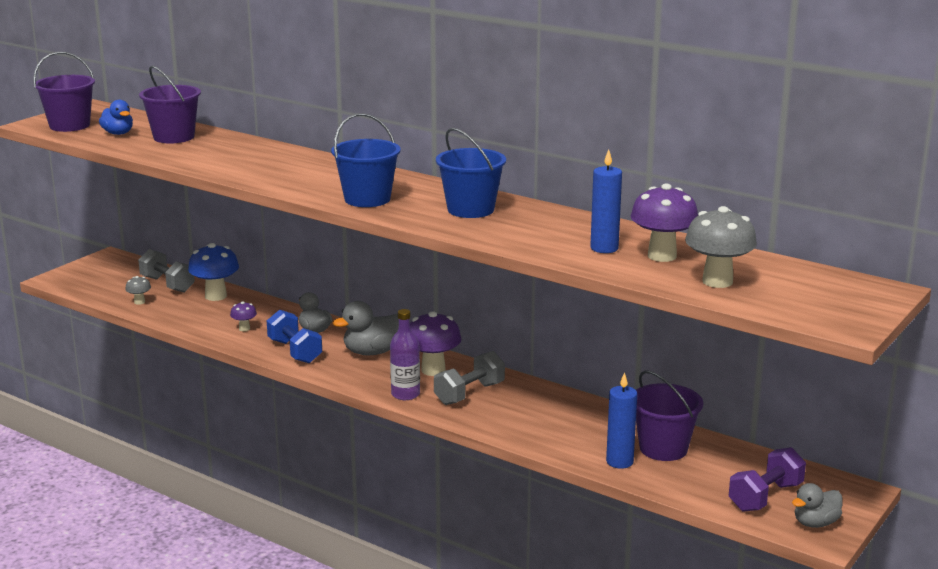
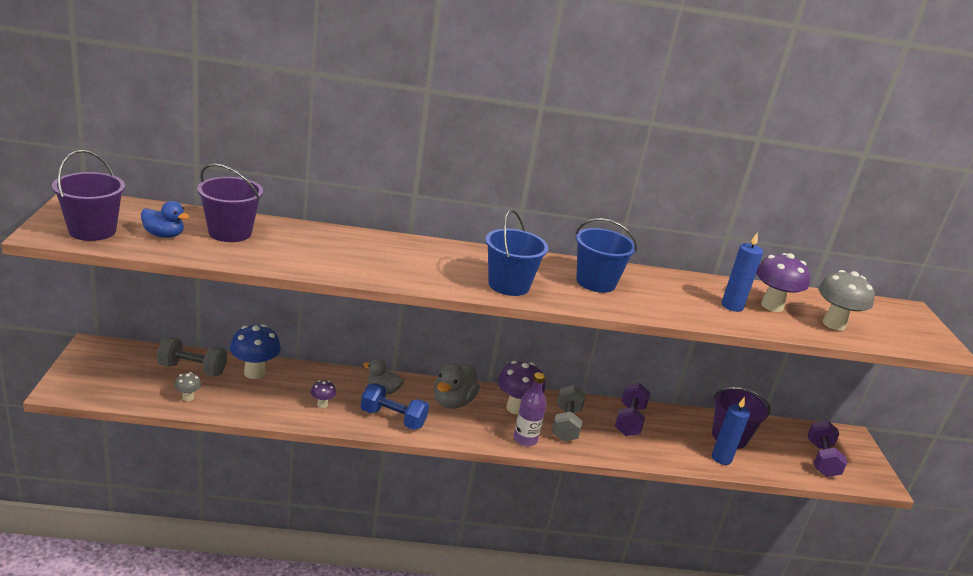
camera: 40 degrees left, 5 degrees up
(551, 407) = (629, 420): none -> purple dumbbell
(815, 523) = (865, 472): grey duck -> none

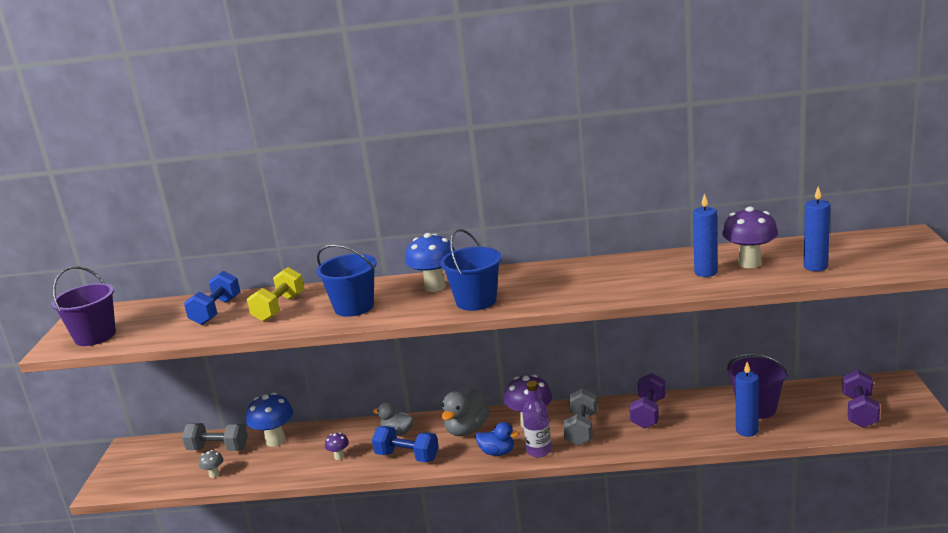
camera: 10 degrees right, 5 degrees down
(164, 235) = (157, 326): blue duck -> blue duck (497, 452)
(230, 232) = (216, 311): purple bucket -> blue dumbbell
(300, 245) = (279, 308): none -> yellow dumbbell
(464, 259) = (435, 287): none -> blue mushroom
(596, 282) = (565, 280): blue bucket -> blue bucket (354, 307)
(834, 324) = (815, 267): grey mushroom -> blue candle

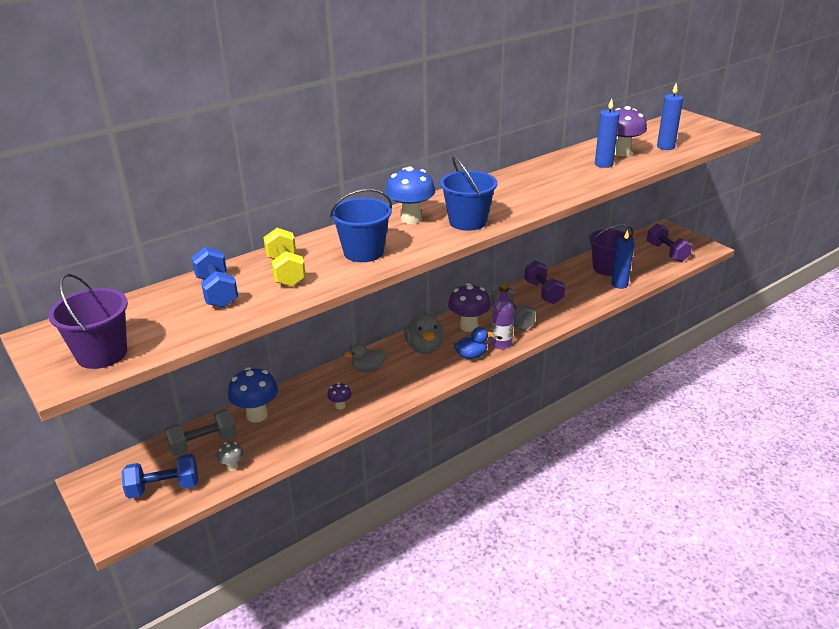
camera: 40 degrees left, 10 degrees up
(407, 456) = (402, 384): blue dumbbell -> blue dumbbell (164, 488)

